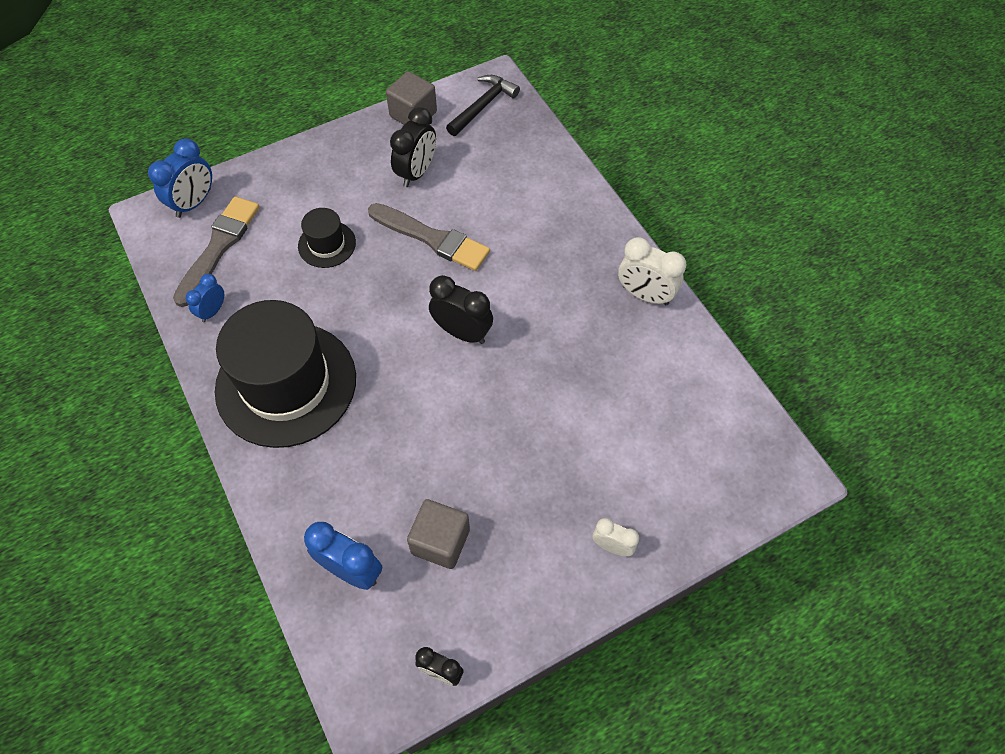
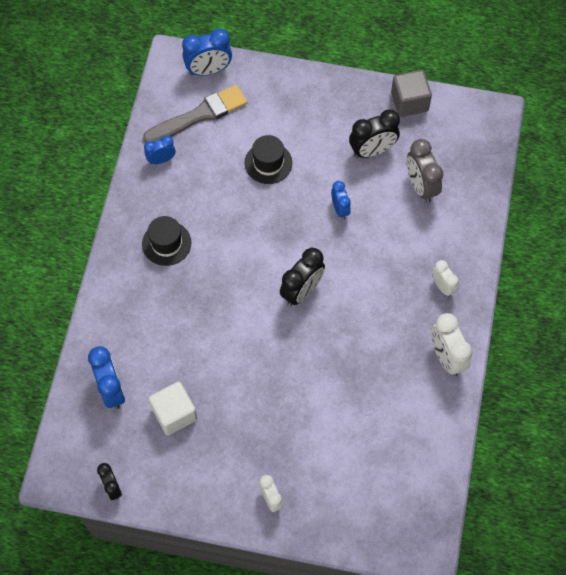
camera: 40 degrees right, 5 degrees up
(286, 384) = (166, 243): black hat -> black hat, size x0.45
(432, 238) = (340, 209): grey brush -> blue clock
(440, 541) = (174, 414): grey cube -> white cube
(462, 332) = (302, 291): black clock -> black clock turned 60 degrees clockwise
(483, 106) = (466, 129): black hammer -> none
(487, 173) = (421, 186): none -> grey clock
(585, 240) = (442, 286): none -> white clock

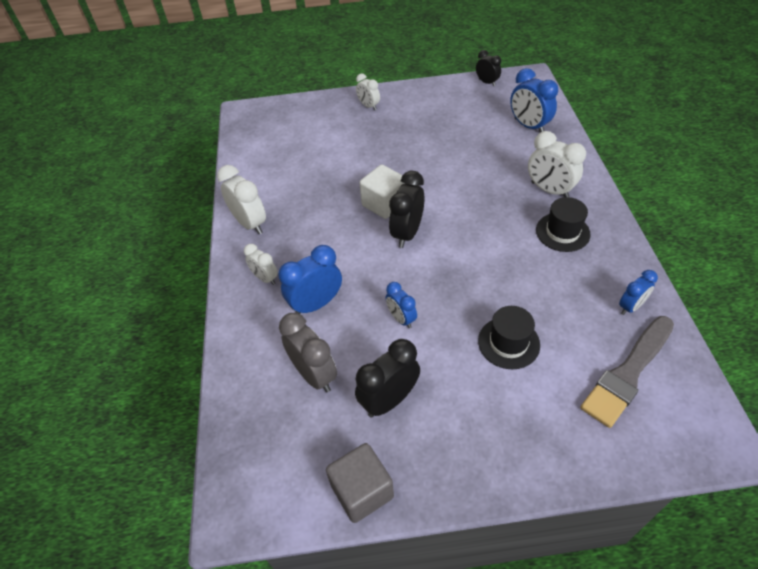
camera: 165 degrees right, 15 degrees down
(147, 293) = (549, 190): none -> white clock
(174, 414) = (469, 127): white cube -> white cube (384, 204)
(208, 70) = (663, 441): blue clock -> blue clock (316, 304)

